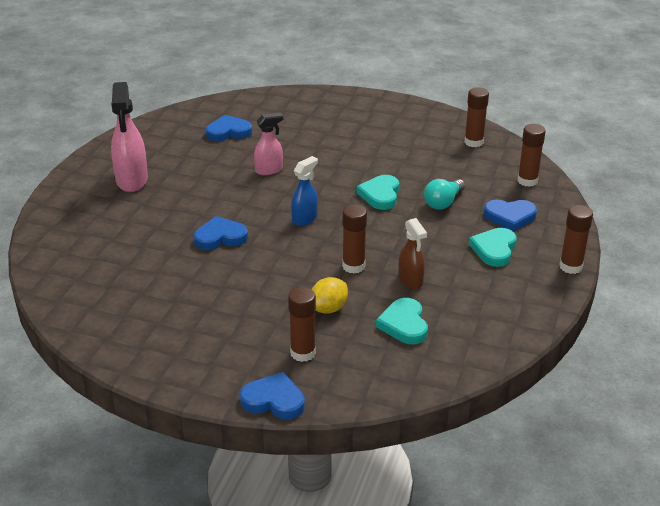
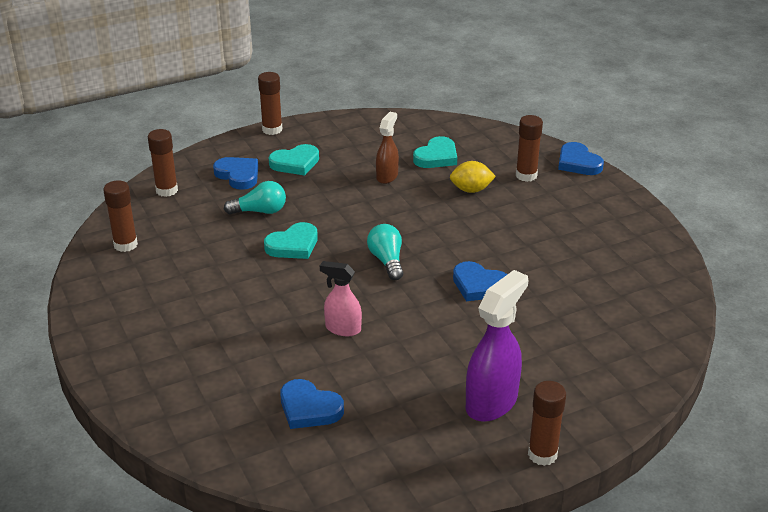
camera: 135 degrees left, 0 degrees up
(132, 180) = (492, 402): pink spray bottle -> purple spray bottle
(305, 219) = (387, 261): blue spray bottle -> turquoise light bulb
(353, 266) = (409, 205): brown glue stick -> brown glue stick (542, 454)

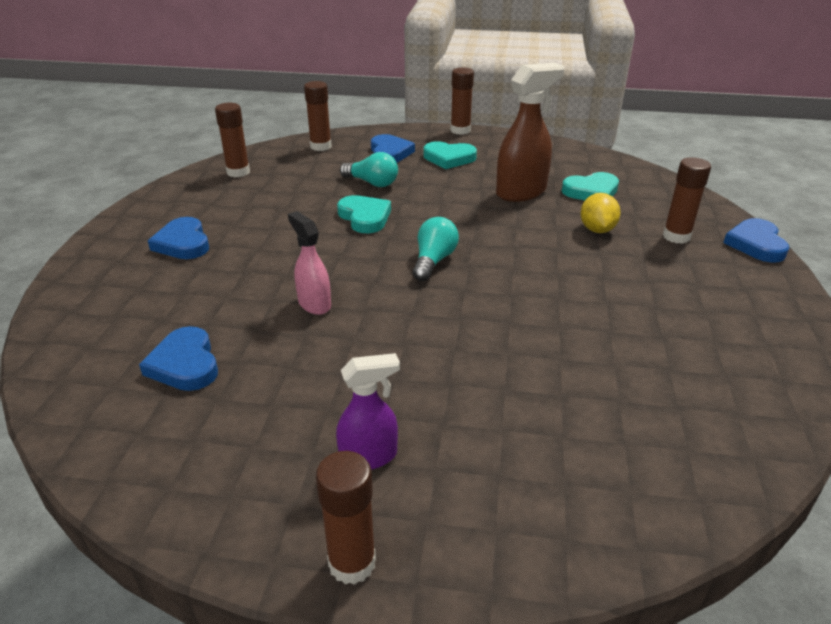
camera: 35 degrees right, 0 degrees up
(293, 245) = (365, 217): turquoise heart -> turquoise heart turned 120 degrees counterclockwise
(387, 176) = (521, 192): brown spray bottle -> brown spray bottle, size x1.68
(471, 190) = (597, 230): yellow lemon -> yellow lemon turned 60 degrees clockwise
(479, 285) = (503, 321): blue heart -> blue heart (183, 243)
(492, 402) = (369, 456): purple spray bottle -> purple spray bottle, size x0.60

